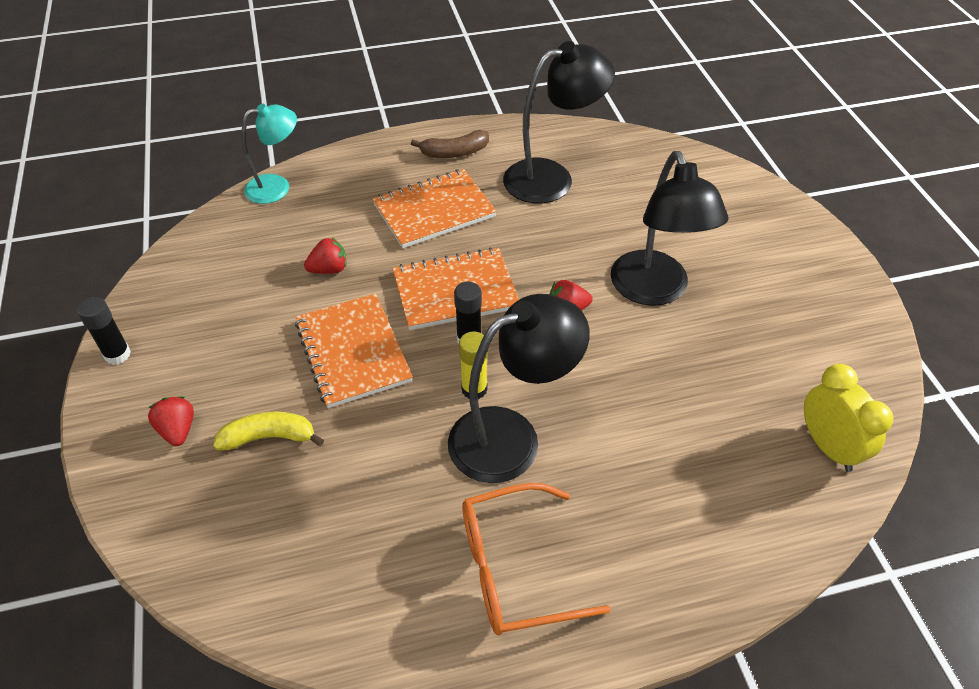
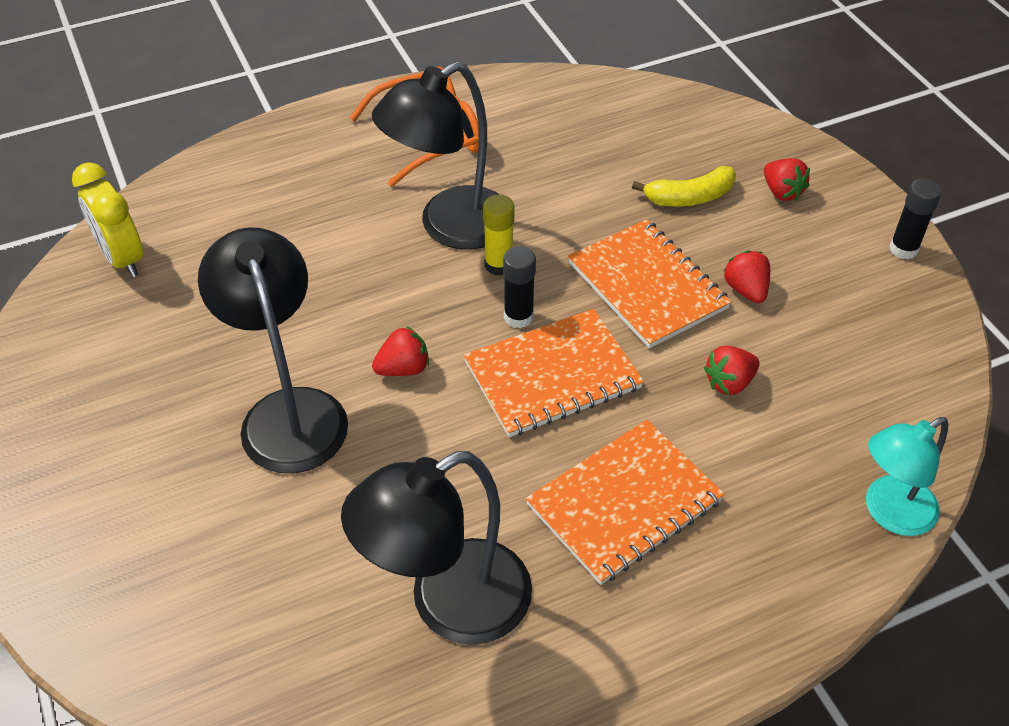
camera: 170 degrees right, 0 degrees up
(274, 336) = (746, 290): none -> red strawberry
(454, 153) = (632, 640): brown banana -> none

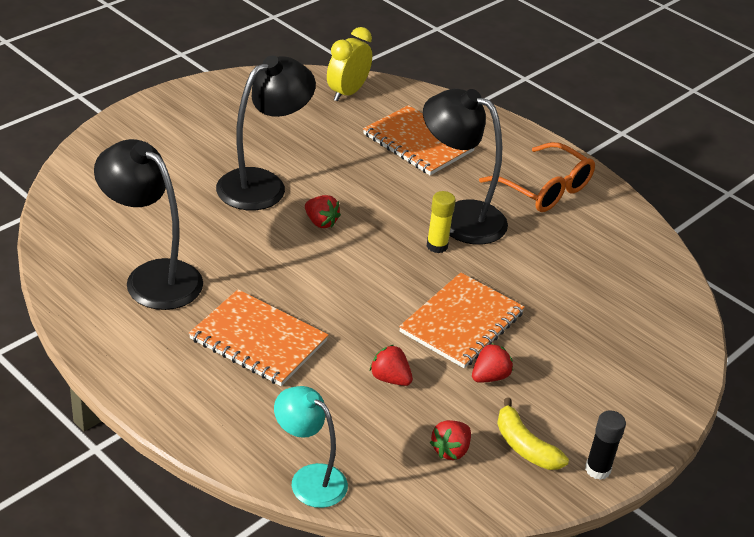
camera: 65 degrees right, 10 degrees down
(518, 317) = (394, 264): black glue stick -> none
(552, 375) = (350, 289): orange notebook -> orange notebook (418, 143)
(689, 197) = (572, 332): yellow banana -> yellow banana (524, 446)
(782, 192) = (616, 386): red strawberry -> red strawberry (450, 450)

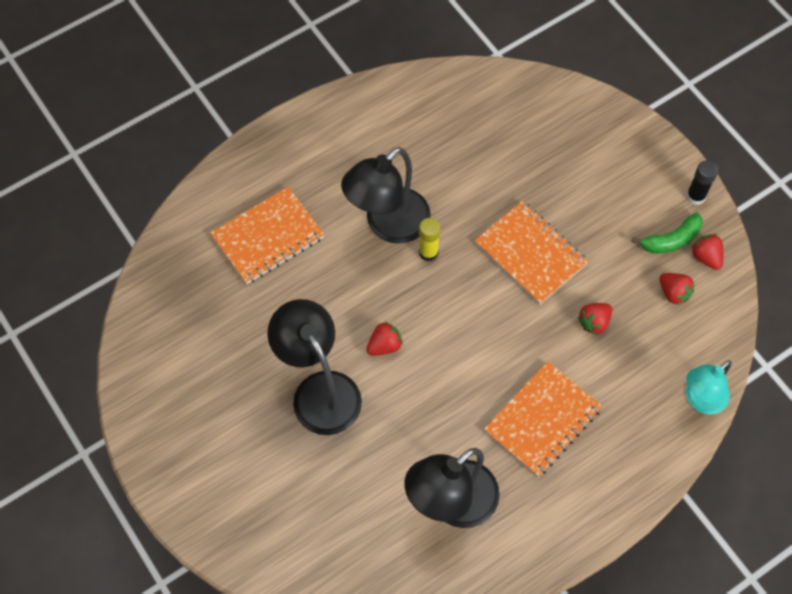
camera: 75 degrees left, 25 degrees up
(347, 93) = (169, 287): yellow clock -> none
(489, 377) = (595, 247): red strawberry -> red strawberry (706, 257)
(524, 446) = (671, 240): yellow banana -> green banana
(545, 189) = (355, 144): orange glasses -> none

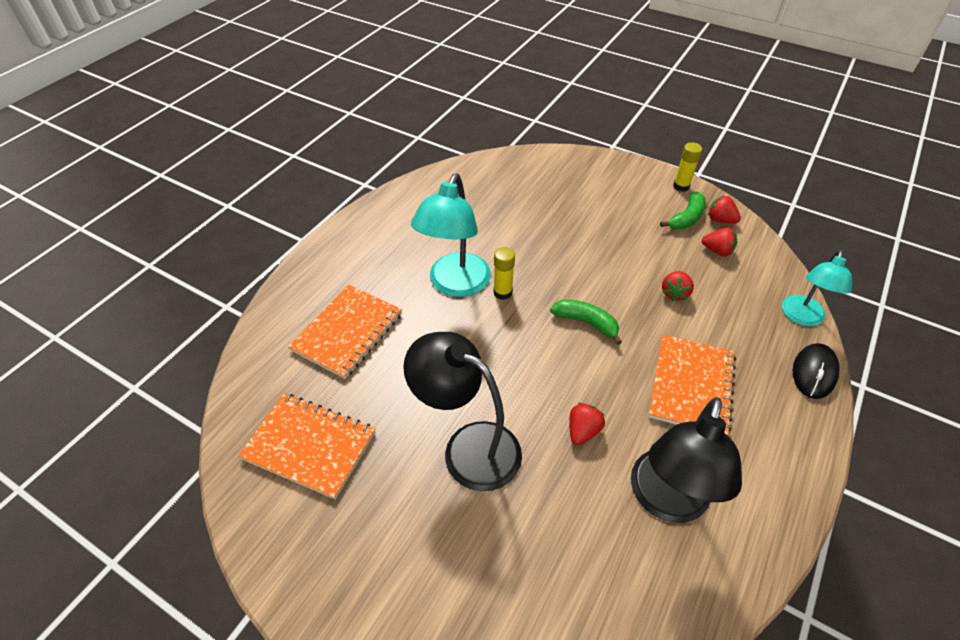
camera: 25 degrees left, 15 degrees down
(384, 345) = (509, 380): red strawberry -> red strawberry (583, 431)
(388, 225) = (455, 285): black lamp -> turquoise lamp
(488, 317) = (586, 322): none -> green banana
(530, 254) = (588, 264): orange notebook -> orange notebook (309, 445)
(665, 457) = (814, 372): none -> black mouse
(695, 196) = (681, 186): black glue stick -> yellow glue stick

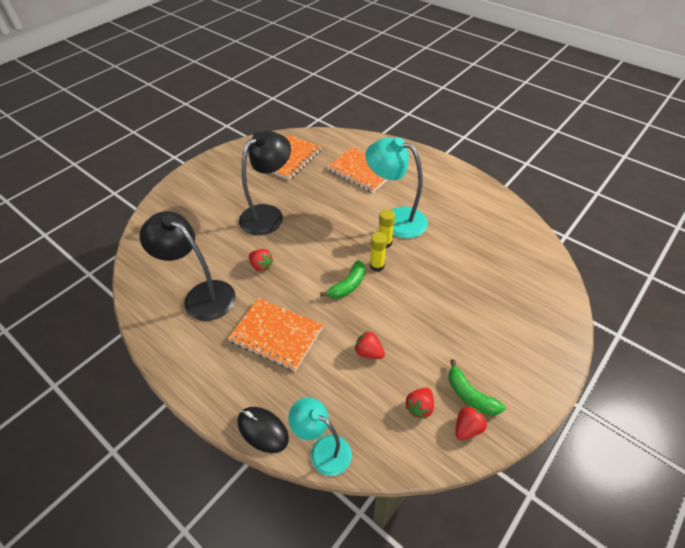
camera: 100 degrees right, 0 degrees up
(681, 186) = (524, 407): yellow glue stick -> yellow glue stick (377, 266)

